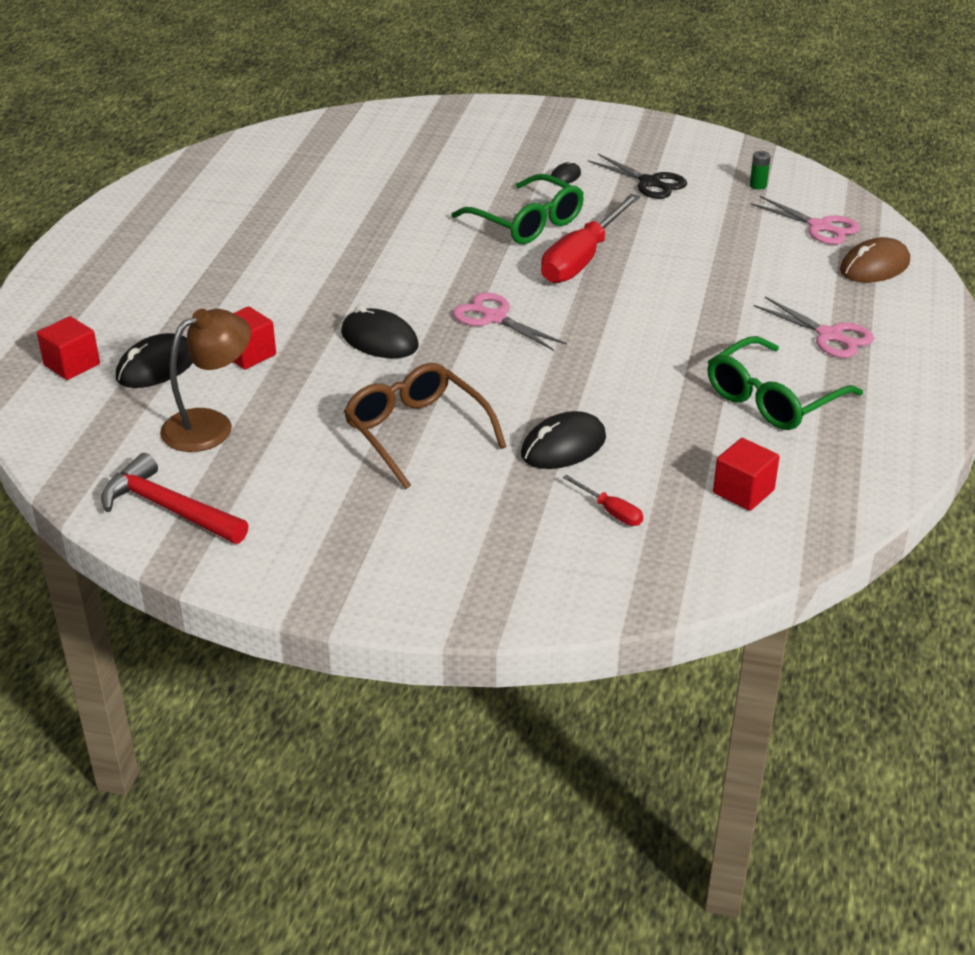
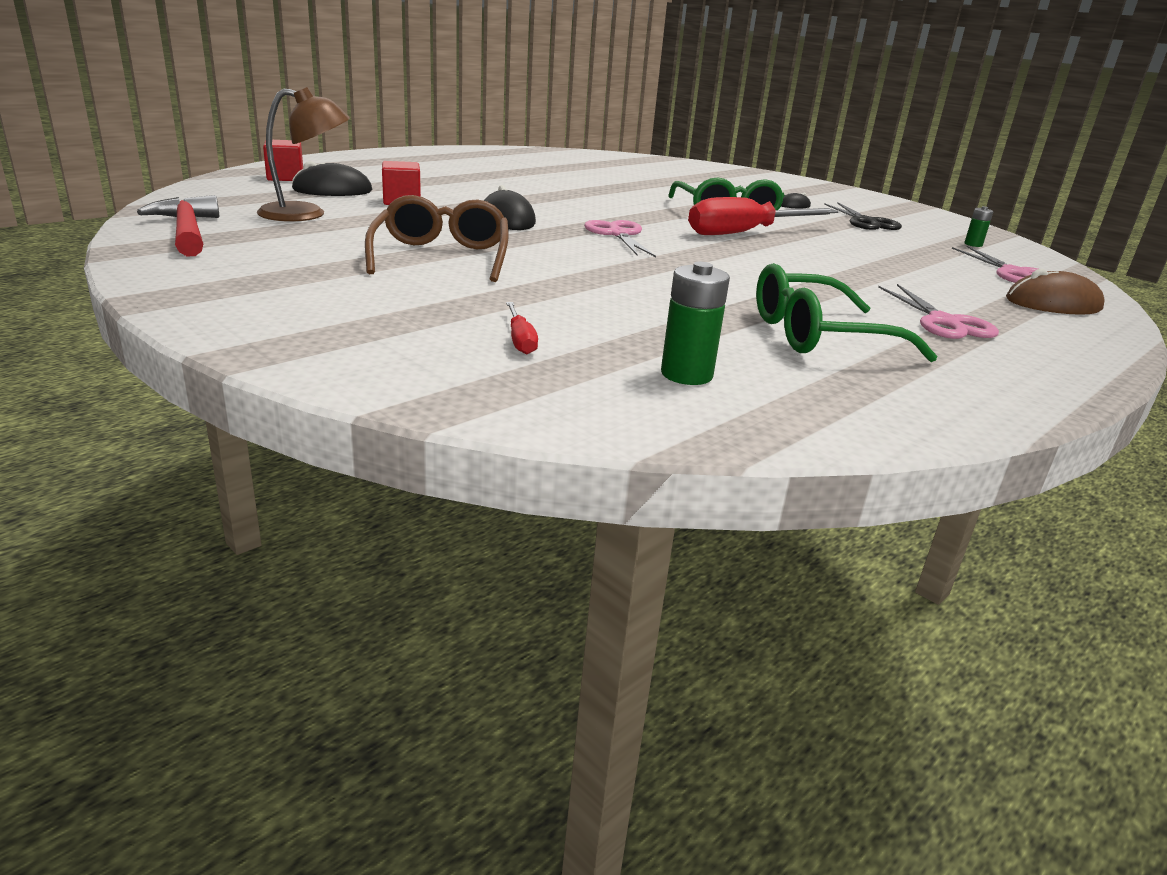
camera: 30 degrees right, 10 degrees down
(563, 446) = (550, 297): black mouse -> none
(743, 492) = (686, 374): red cube -> green battery

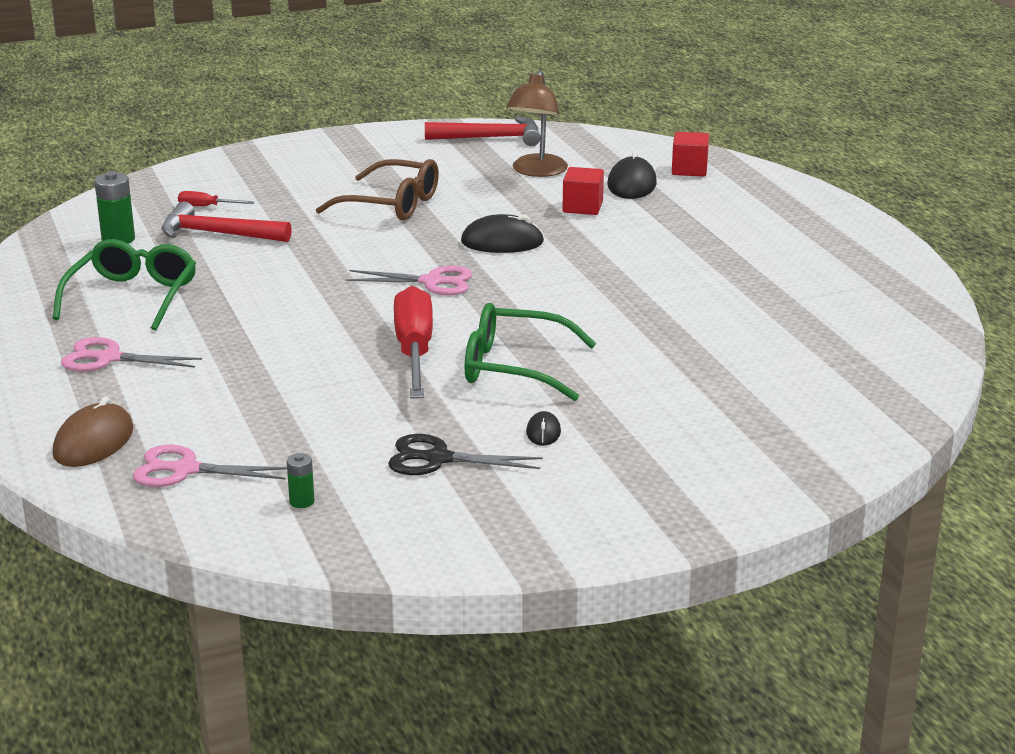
camera: 115 degrees right, 0 degrees up
(604, 321) = (217, 234): none -> red hammer

